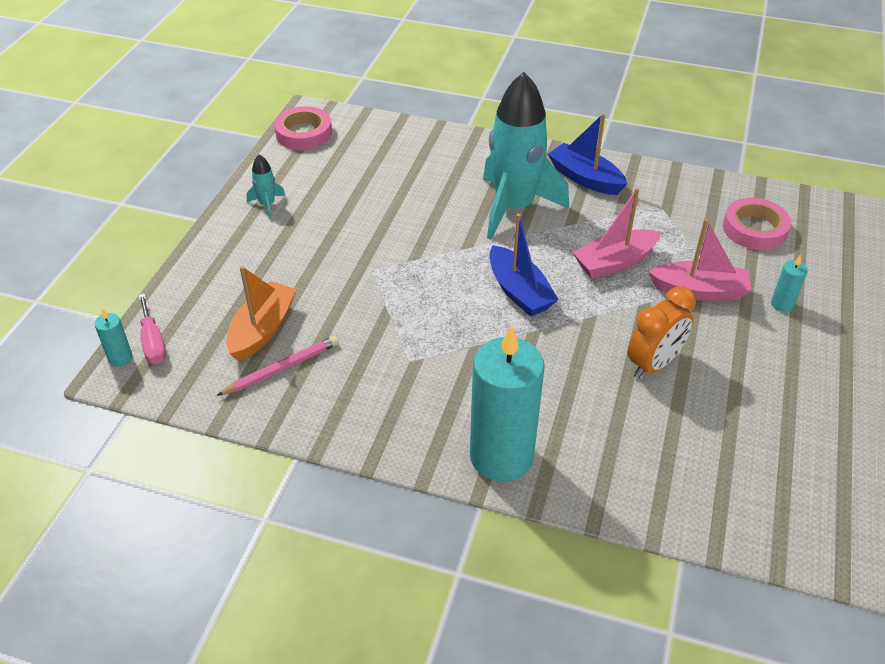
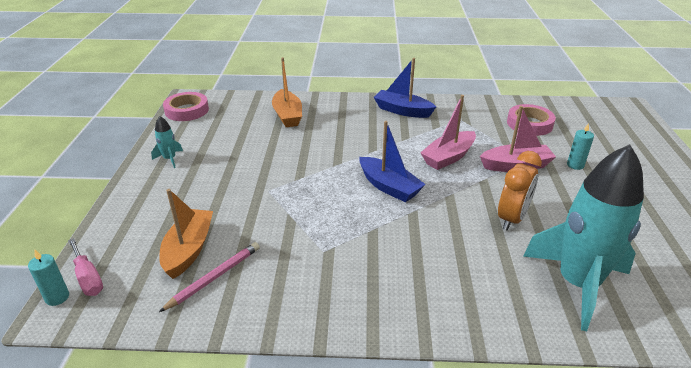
camera: 15 degrees left, 10 degrees down
(429, 162) = (287, 115): none -> orange boat
(501, 456) = (430, 312): turquoise candle -> none
(514, 207) = (361, 134): turquoise rocket -> turquoise rocket (577, 284)

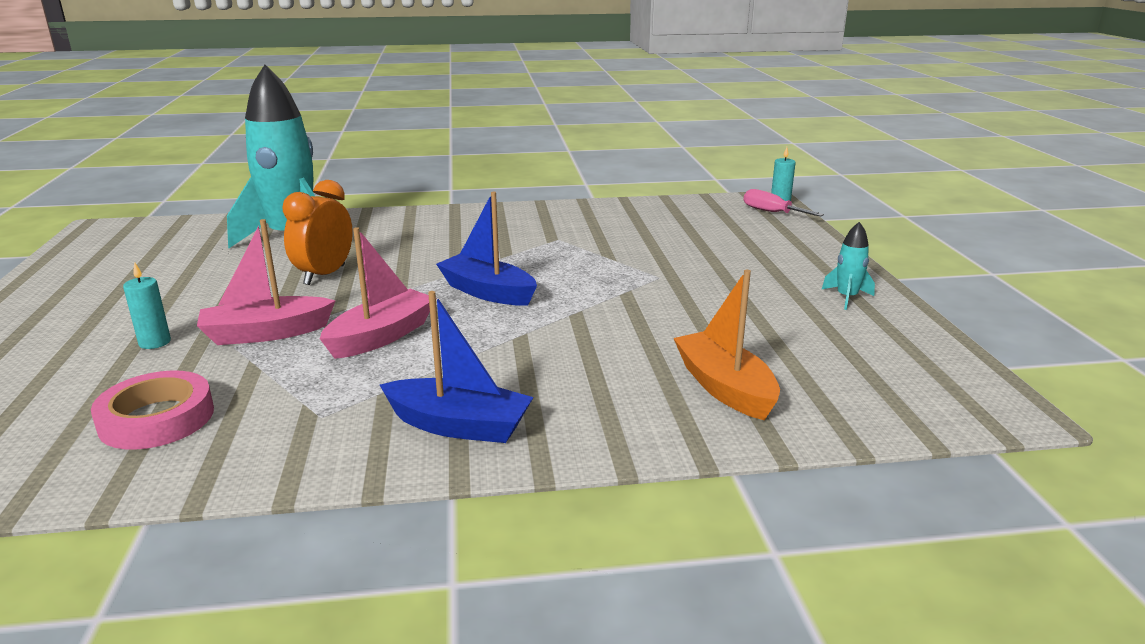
camera: 170 degrees right, 10 degrees down
(187, 110) = (955, 379): pink tape -> none
(189, 249) = (701, 231): orange boat -> none
(214, 277) = (656, 219): pink pencil -> none

